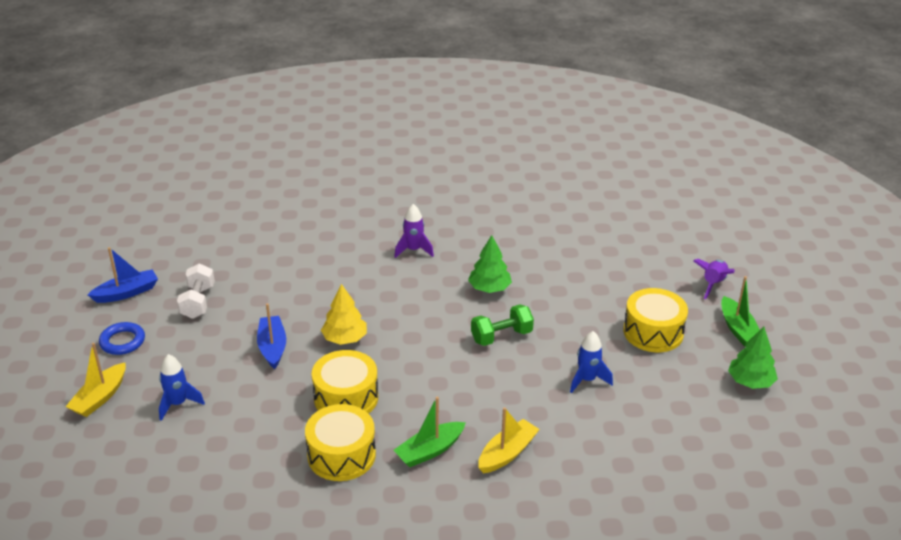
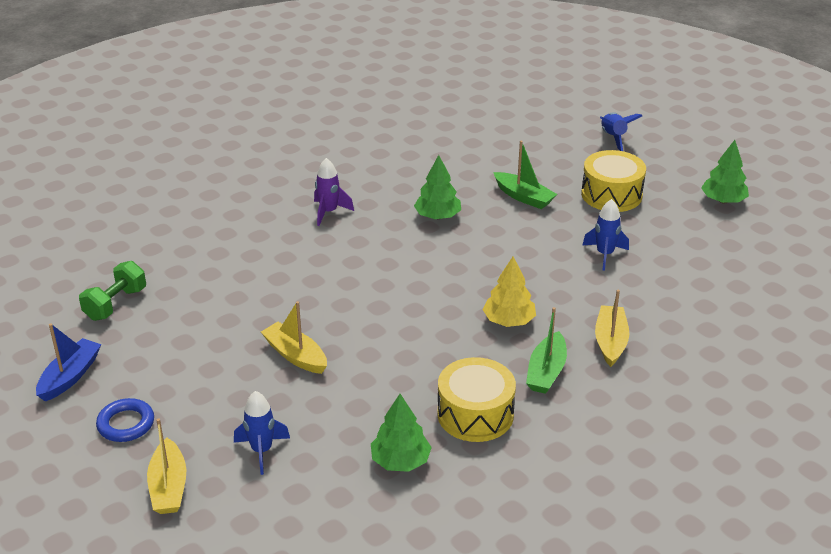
camera: 35 degrees left, 0 degrees up
(198, 302) = (164, 350): white dumbbell -> none
(253, 461) = (400, 461): none -> green tree
(272, 347) = (295, 355): blue boat -> yellow boat
(345, 338) = (357, 316): yellow tree -> yellow tree (509, 321)
(346, 398) = (420, 365): yellow drum -> none
(501, 336) = (495, 251): green dumbbell -> green dumbbell (115, 304)
(713, 284) = (613, 138): purple rocket -> blue rocket
(738, 329) = (670, 165): green boat -> green boat (524, 197)

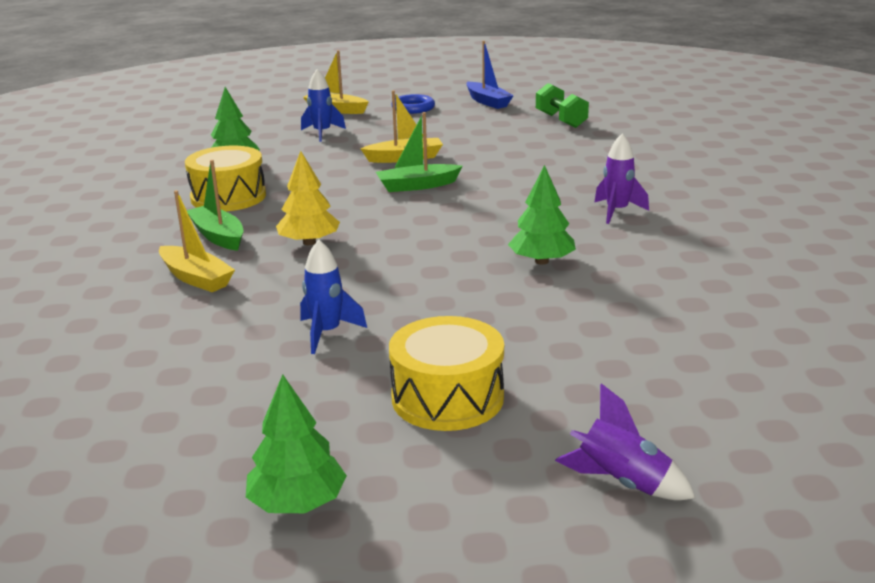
camera: 125 degrees right, 10 degrees down
(524, 197) = (521, 326): green boat -> green boat (417, 186)
(613, 138) = (622, 483): blue rocket -> purple rocket

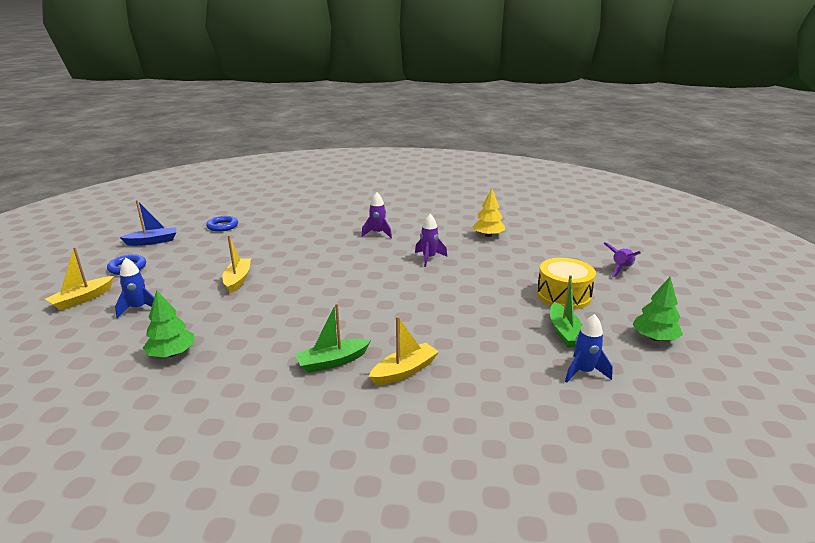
camera: 80 degrees left, 0 degrees up
(228, 197) = (251, 357): yellow drum -> none
(309, 242) = (366, 323): yellow tree -> yellow tree (488, 235)
(327, 333) = (496, 323): blue rocket -> blue rocket (583, 372)
(417, 186) = (295, 280): green boat -> green boat (564, 332)
(541, 261) = (429, 258): green tree -> purple rocket
(561, 120) = (222, 226): green dumbbell -> blue ring

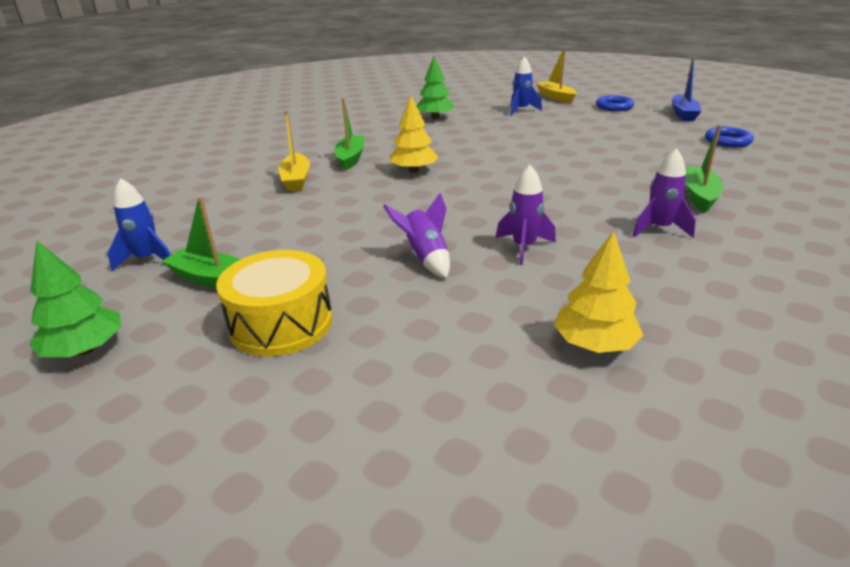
camera: 120 degrees right, 5 degrees up
(238, 280) = (549, 140): yellow boat -> none
(326, 228) = (699, 196): none -> green boat
(343, 319) = (413, 170): none -> yellow tree
(621, 269) = (262, 473): purple rocket -> purple rocket (425, 258)

